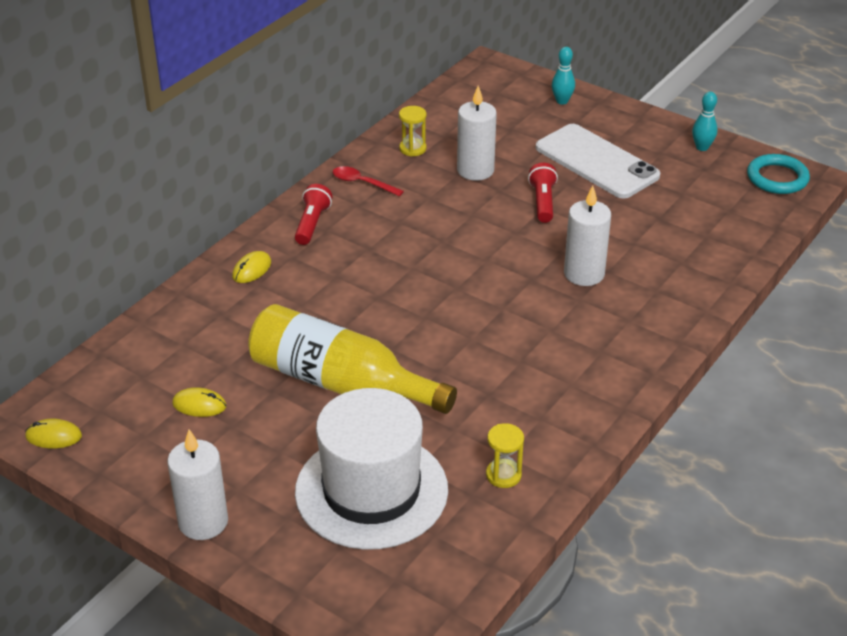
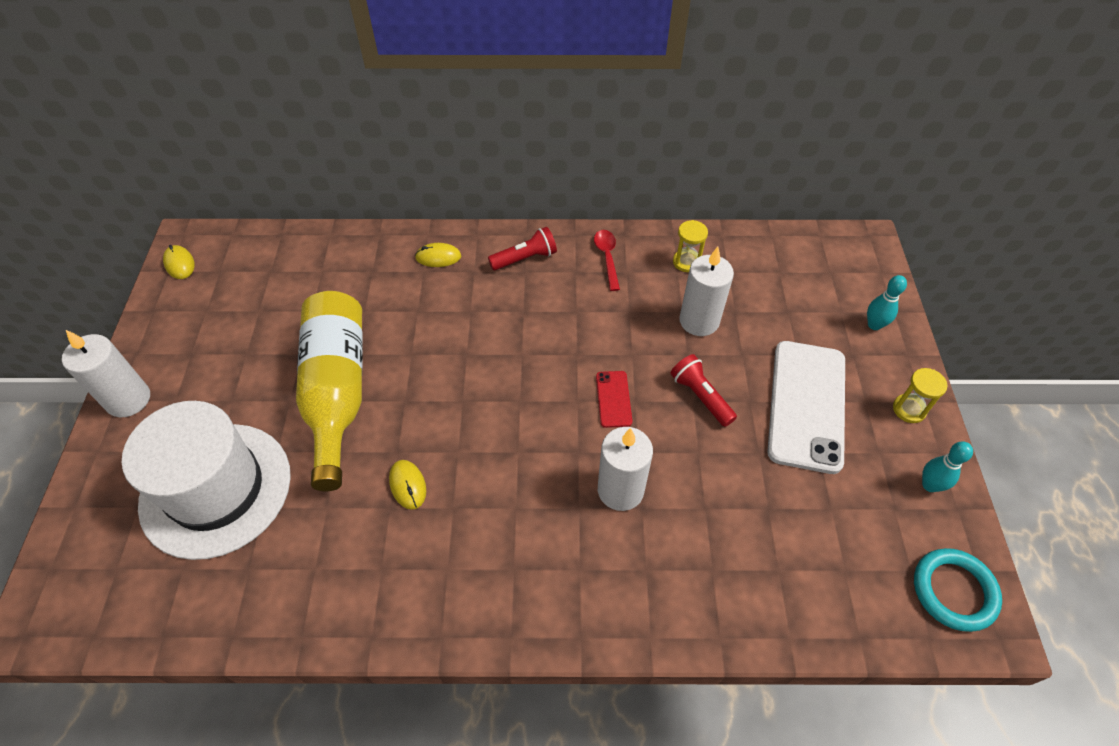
camera: 55 degrees right, 15 degrees up
(199, 405) = (258, 321): yellow mouse -> yellow mouse (407, 485)
(503, 242) = (613, 399): none -> red phone
(503, 475) = (286, 580): yellow hourglass -> yellow hourglass (909, 409)
(542, 202) = (700, 396): red flashlight -> red flashlight turned 90 degrees counterclockwise

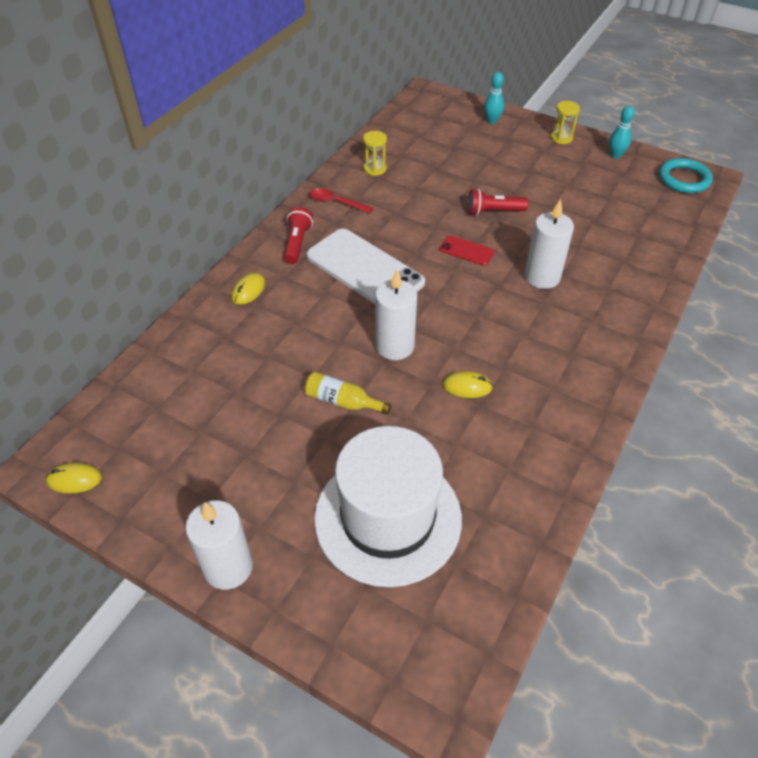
camera: 60 degrees left, 5 degrees down
(337, 391) = (342, 401): yellow bottle -> yellow bottle, size x0.44
(699, 321) = (431, 186): white candle -> white candle (394, 346)
(807, 405) = (531, 172): white phone -> white phone (364, 269)

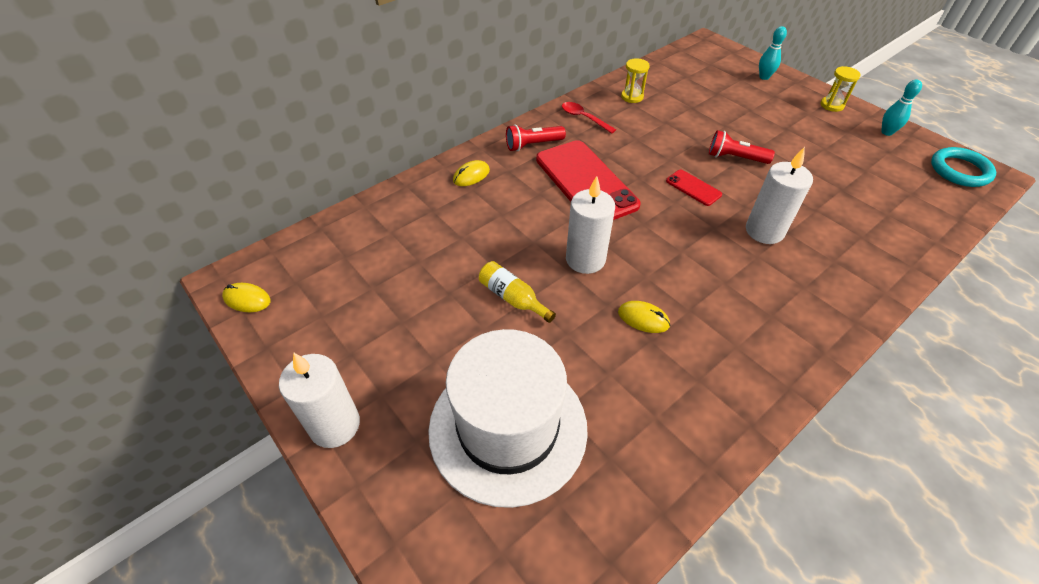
camera: 20 degrees right, 0 degrees up
(297, 243) = (533, 145): red flashlight -> red flashlight turned 135 degrees counterclockwise
(364, 269) = (585, 182): white phone -> red phone

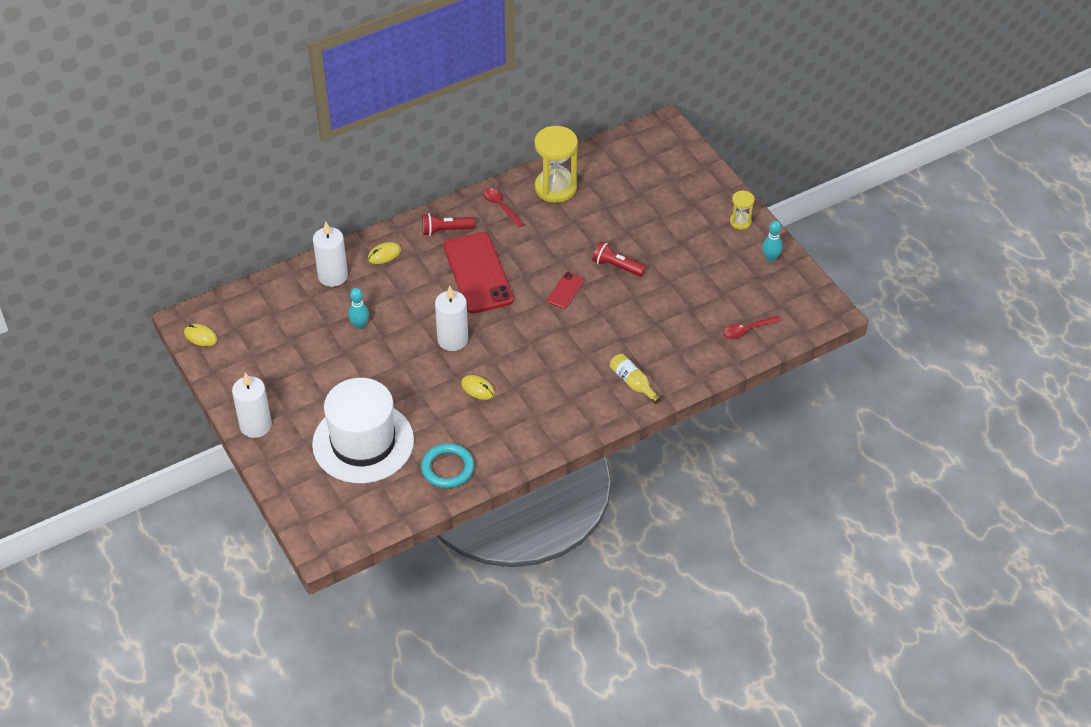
camera: 10 degrees right, 0 degrees up
(512, 298) = (389, 361): yellow bottle -> yellow bottle (633, 383)
(632, 97) = (555, 188): yellow hourglass -> yellow hourglass, size x1.97
(693, 188) = (565, 290): red phone -> red phone turned 60 degrees clockwise
(764, 77) = (696, 179): turquoise bowling pin -> turquoise bowling pin (359, 325)
(764, 231) = (603, 336): white candle -> white candle (333, 276)
(921, 204) = (747, 330): none -> red spoon
(960, 170) = (806, 304): turquoise ring -> turquoise ring (447, 468)

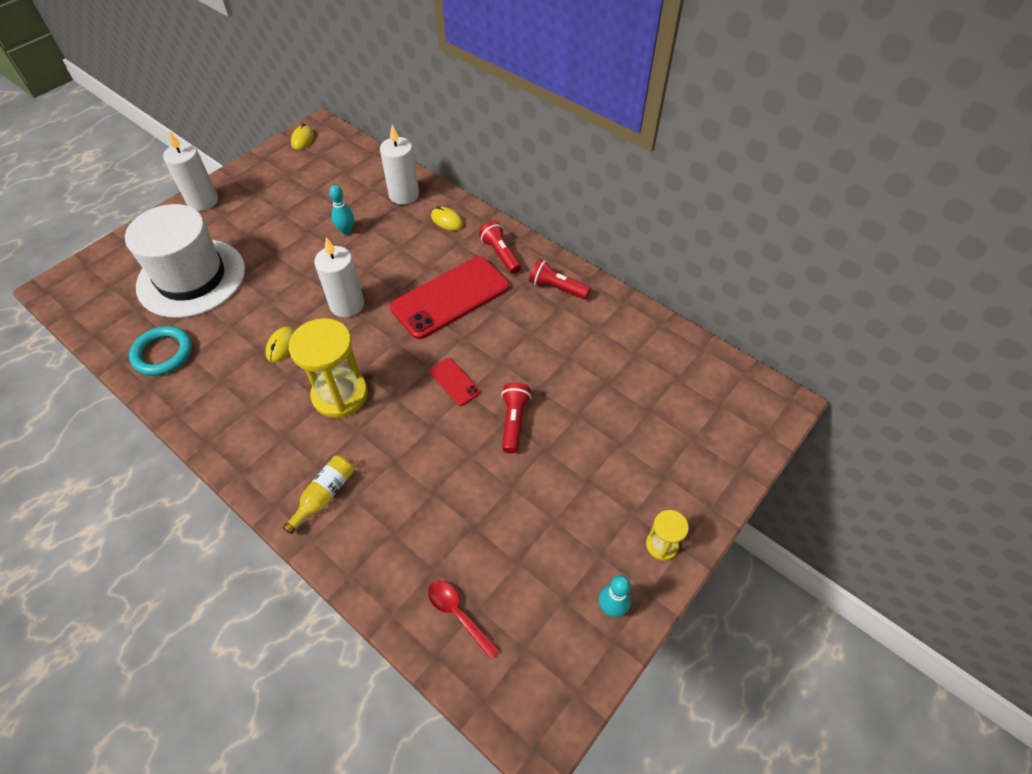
camera: 70 degrees right, 5 degrees up
(501, 207) = (557, 288): red spoon -> red flashlight
(555, 188) = (611, 326): yellow hourglass -> yellow hourglass (340, 395)
(565, 290) = (454, 382): red phone -> red phone turned 45 degrees clockwise

